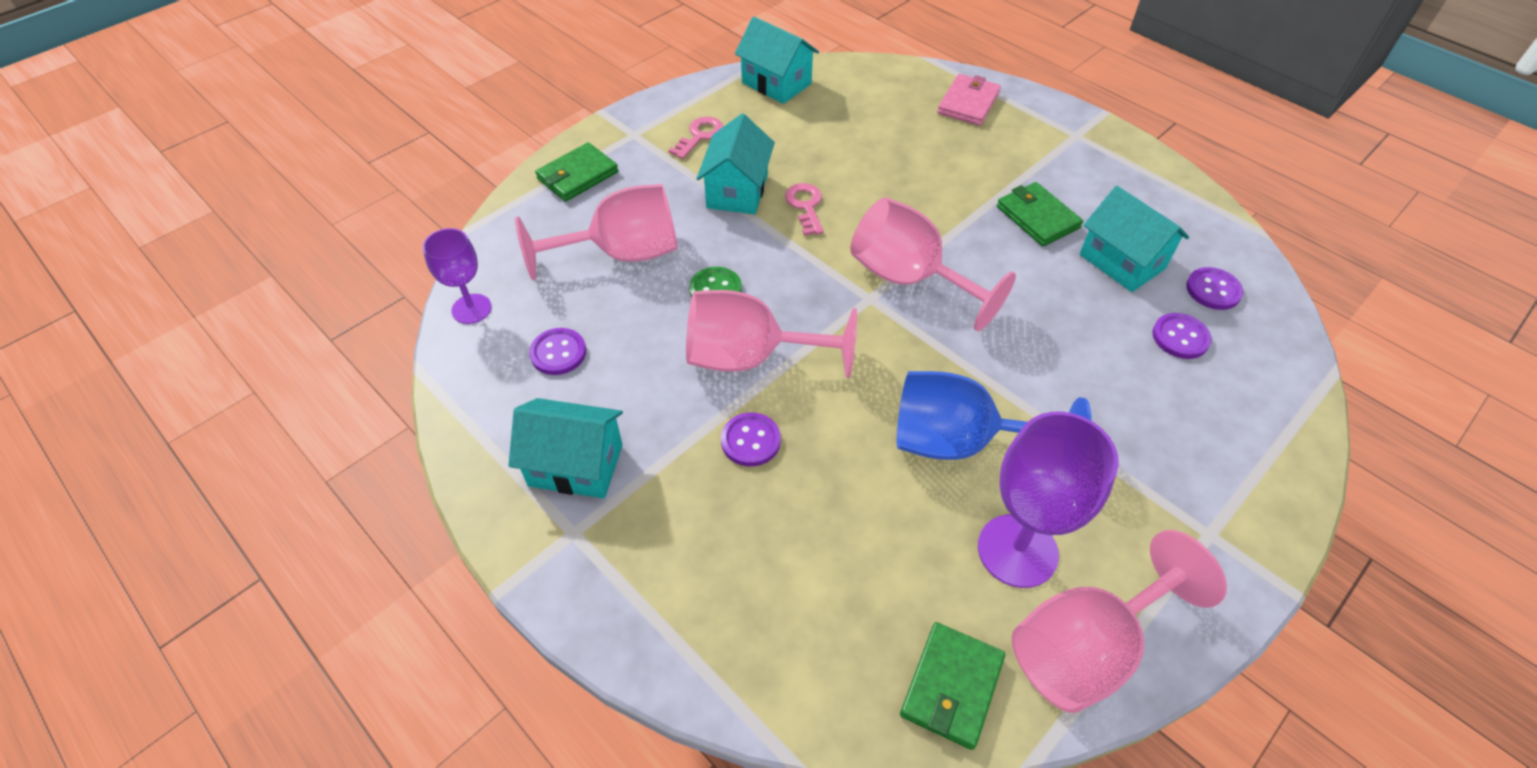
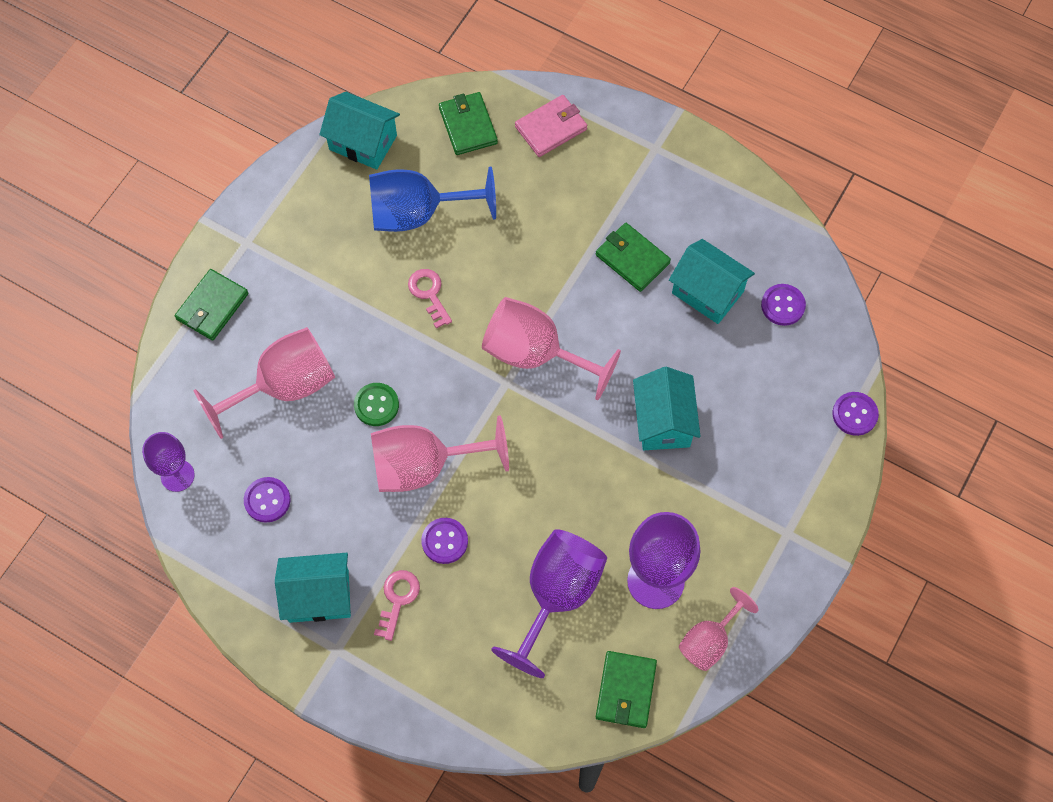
camera: 15 degrees left, 15 degrees up
(699, 136) = (309, 230): pink key -> pink key (397, 599)
(737, 191) = (363, 290): turquoise house -> turquoise house (663, 421)
(879, 537) = (557, 595): none -> purple goblet
(884, 88) = (468, 125): none -> green wallet
(958, 442) = (601, 502): blue goblet -> blue goblet (417, 213)
(968, 103) = (551, 128): pink wallet -> pink wallet turned 45 degrees clockwise
(1086, 648) = (709, 641): pink goblet -> pink goblet, size x0.60
(1180, 337) = (759, 361): purple button -> purple button (854, 414)

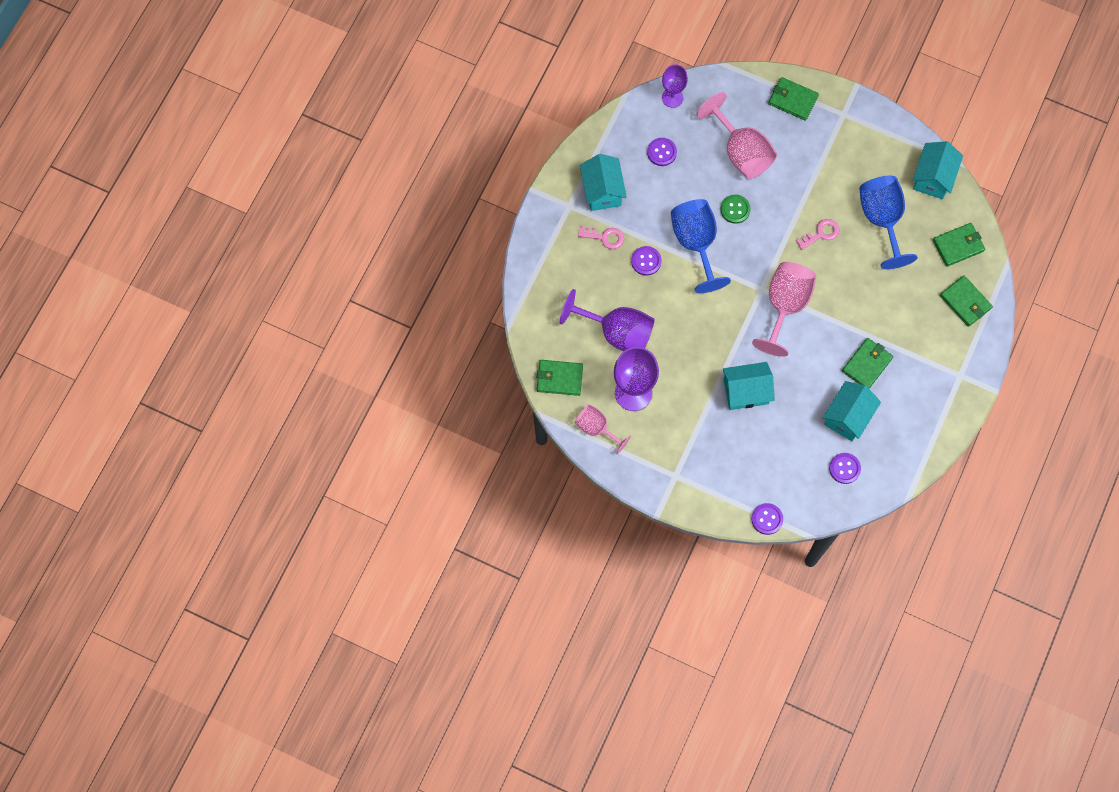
camera: 85 degrees right, 5 degrees up
(424, 466) = (696, 243): pink goblet -> blue goblet
(551, 128) = (965, 302): pink wallet -> green wallet

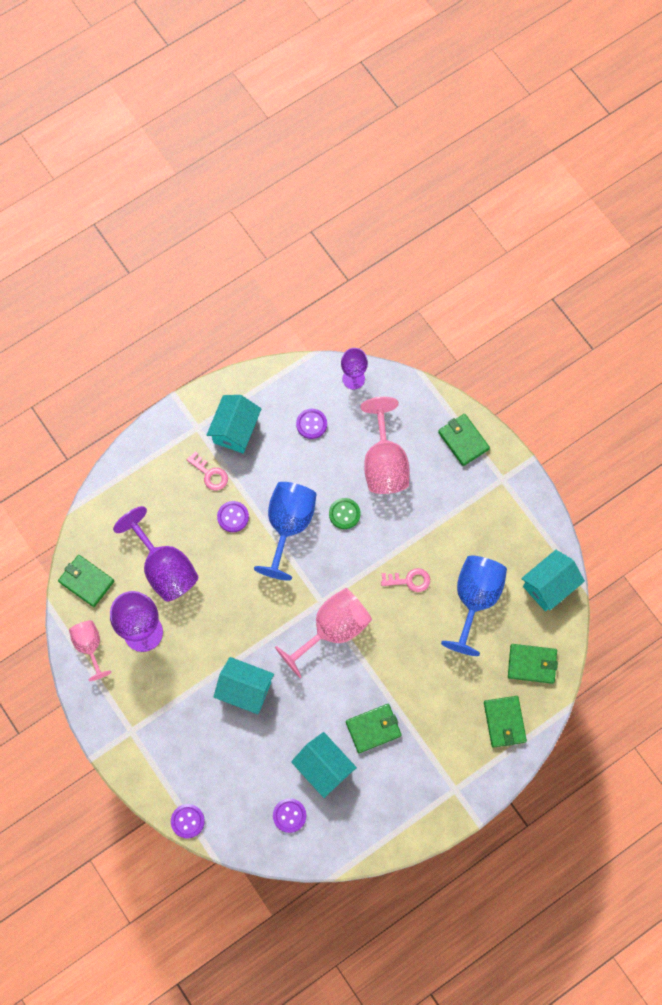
camera: 30 degrees right, 0 degrees up
(848, 416) = (324, 768): turquoise house -> turquoise house turned 75 degrees clockwise

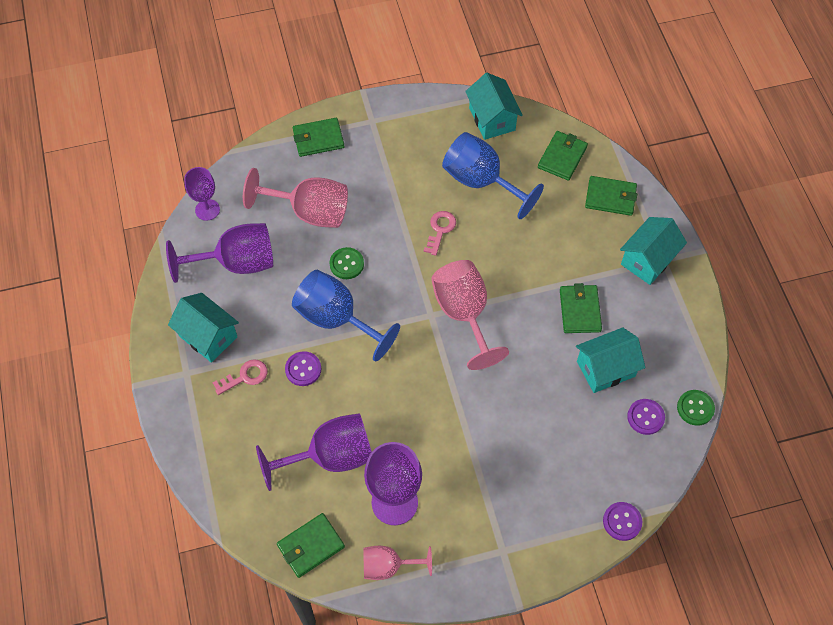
camera: 70 degrees left, 10 degrees down
(245, 690) = (497, 417): turquoise house -> turquoise house (648, 260)
(311, 424) = (237, 263): purple button -> purple goblet
(313, 857) = (695, 408): none -> green button

